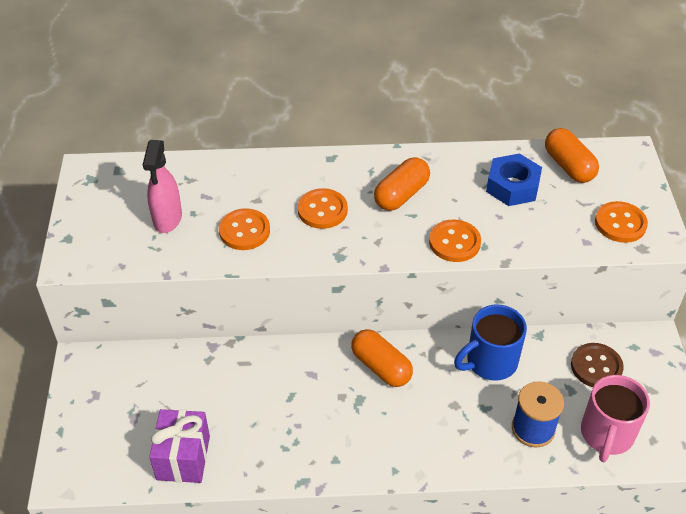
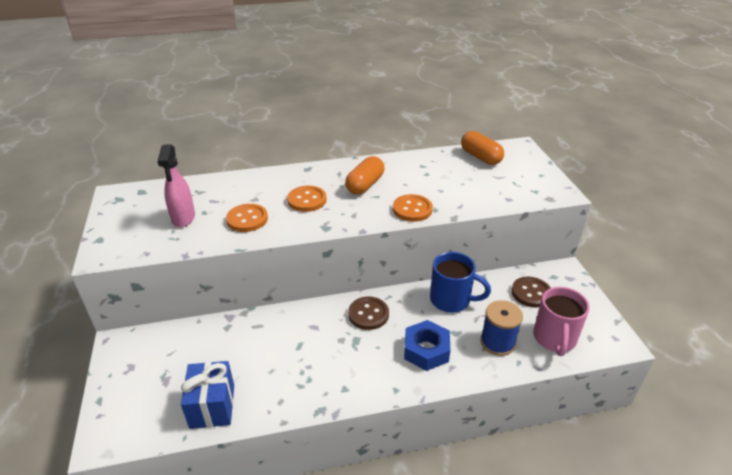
camera: 10 degrees left, 10 degrees down
(183, 457) = (212, 406): purple gift -> blue gift
(381, 367) = (368, 314): orange capsule -> brown button
(490, 362) = (451, 300): blue mug -> blue mug turned 120 degrees counterclockwise
(512, 186) = (445, 172): blue nut -> blue nut (426, 350)
(620, 223) = (528, 186): orange button -> none

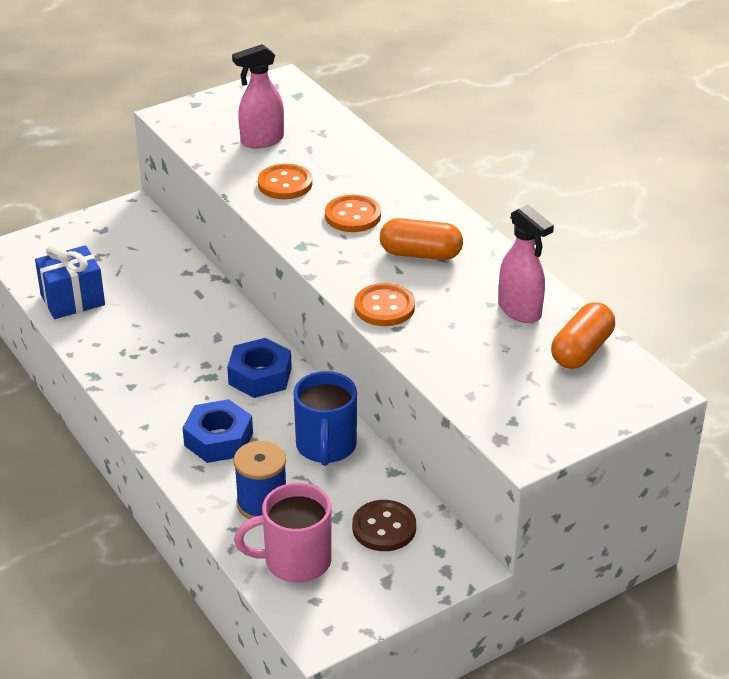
camera: 70 degrees right, 0 degrees up
(368, 314) = (260, 376): brown button -> blue nut
(438, 166) = (520, 311): none -> pink spray bottle

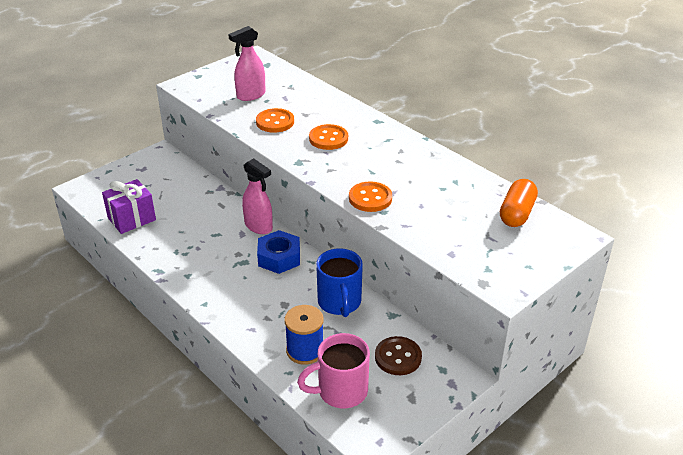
camera: 10 degrees left, 0 degrees up
(72, 300) = (131, 219): blue gift -> purple gift
(218, 439) = (261, 307): blue nut -> none
(420, 254) = (383, 159): orange capsule -> none
(520, 311) = (465, 191): pink spray bottle -> pink spray bottle (259, 226)

